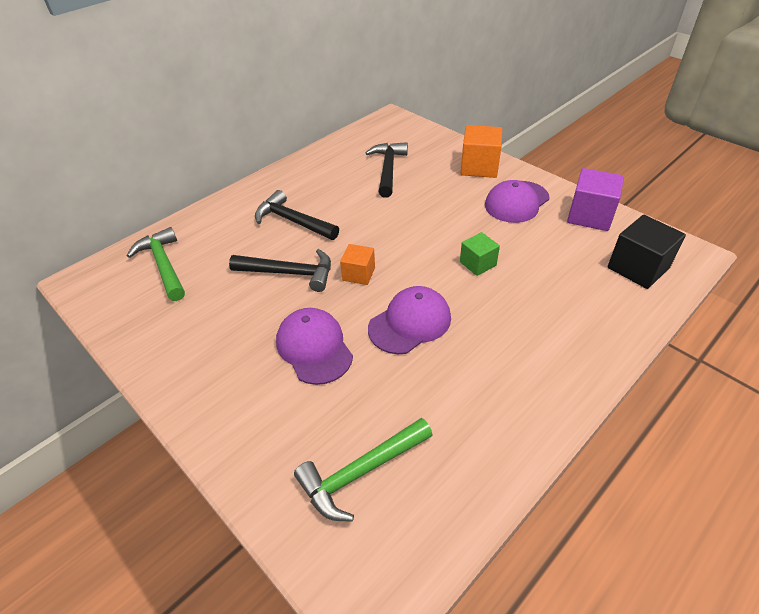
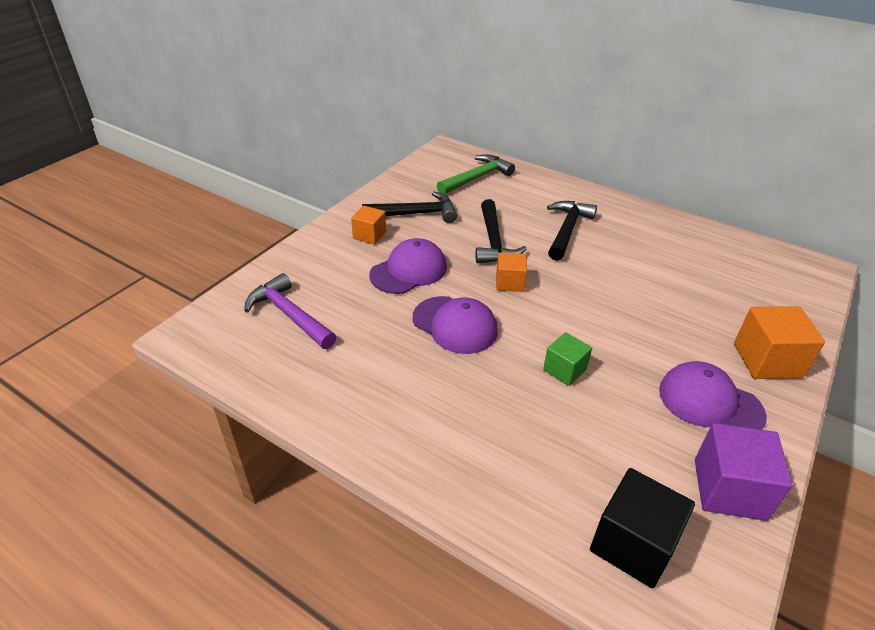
camera: 75 degrees right, 5 degrees down
(230, 377) = (369, 235): none -> orange cube
(361, 472) = (289, 315): green hammer -> purple hammer
(388, 169) = (700, 280): black hammer -> black hammer (416, 214)

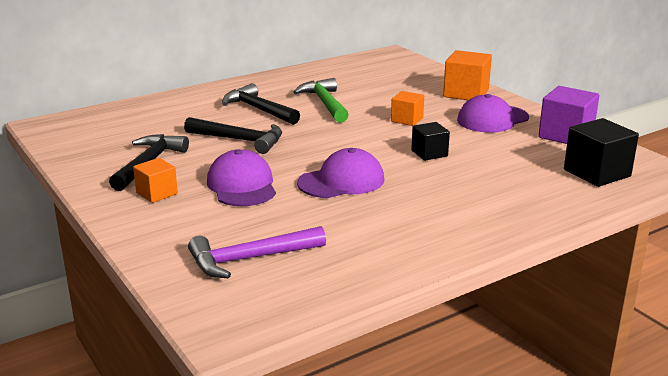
camera: 65 degrees left, 15 degrees down
(477, 178) = (124, 123): green hammer -> green hammer (325, 103)
(509, 283) = (306, 147): orange cube -> orange cube (407, 120)
(564, 369) = (429, 153): green cube -> black cube

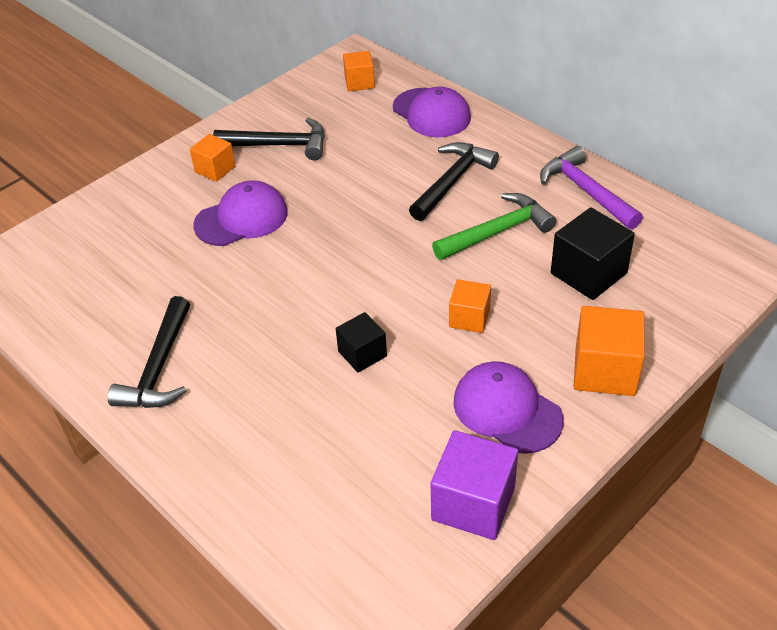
camera: 80 degrees right, 20 degrees up
(90, 126) = (359, 82): none -> orange cube
(240, 140) = (356, 189): black hammer -> black hammer (159, 368)
(250, 259) = (94, 259): purple hammer -> purple hammer (586, 191)
(341, 181) = (265, 289): purple cap -> purple cap (431, 113)
(597, 173) = (341, 541): black cube -> black cube (588, 273)

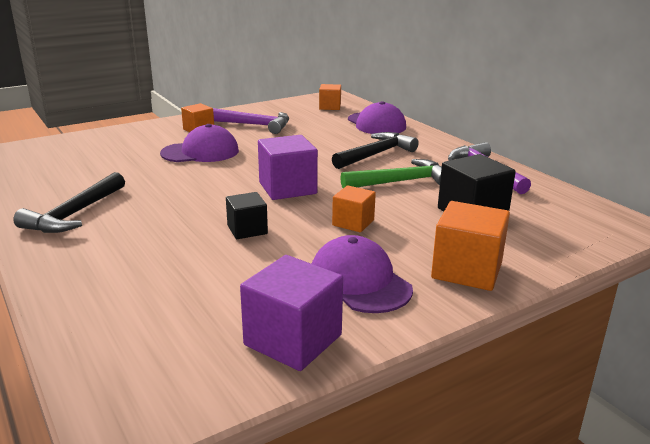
camera: 10 degrees right, 20 degrees down
(279, 145) = (253, 125): black hammer -> purple hammer
(375, 270) = (287, 188): none -> purple cube

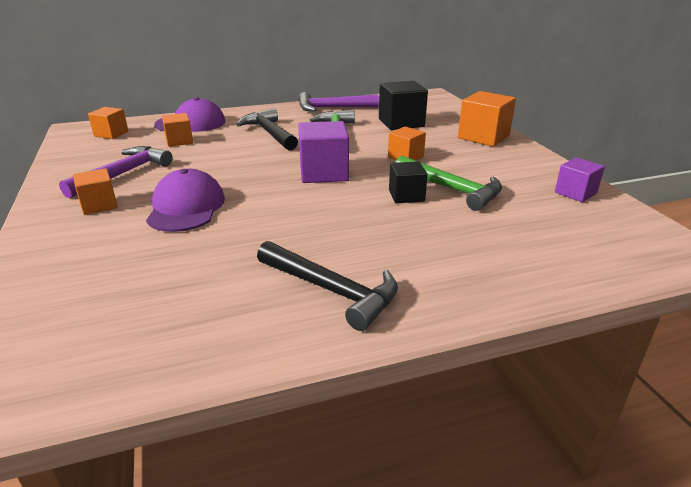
camera: 75 degrees left, 5 degrees up
(272, 253) = (452, 189): none -> green hammer
(293, 340) = (575, 193): purple cube -> purple cube, size x0.61
(330, 128) = (179, 141): none -> orange cube
(359, 281) = (498, 166): purple cap -> none

